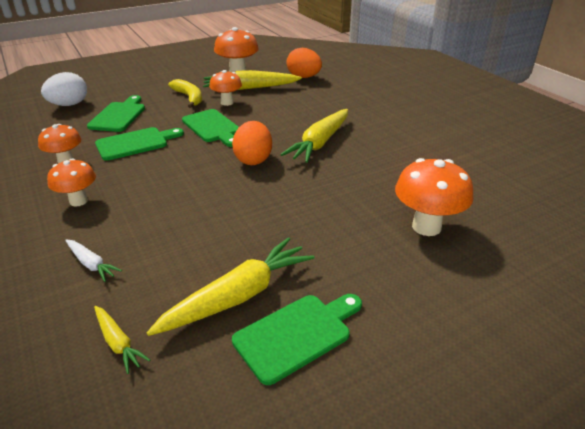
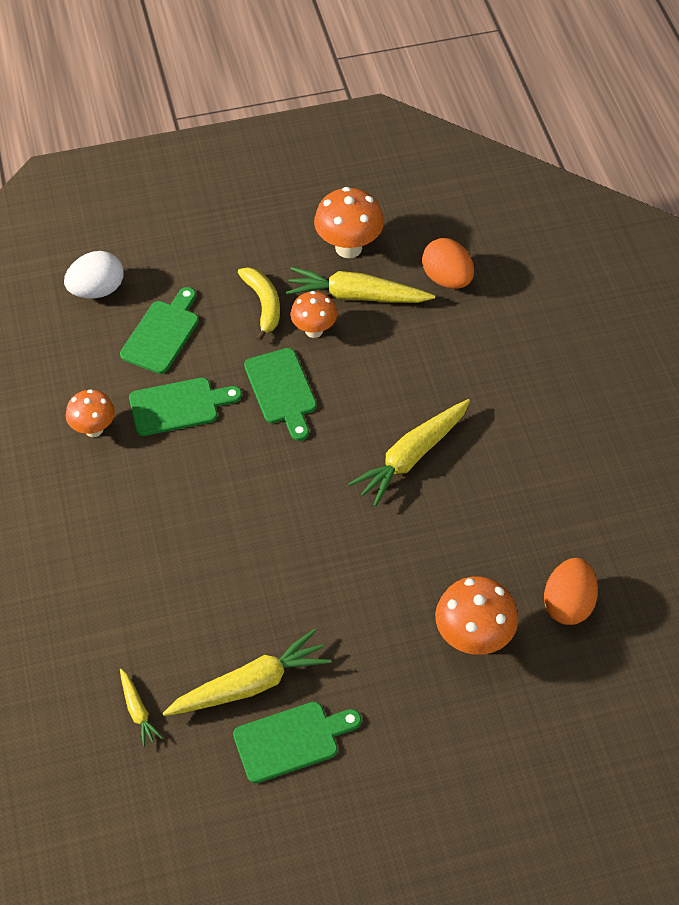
camera: 15 degrees right, 20 degrees up
(78, 201) = (107, 507): orange mushroom -> none
(91, 264) = (118, 610): white carrot -> none
(253, 159) = (317, 474): orange egg -> orange egg (568, 604)

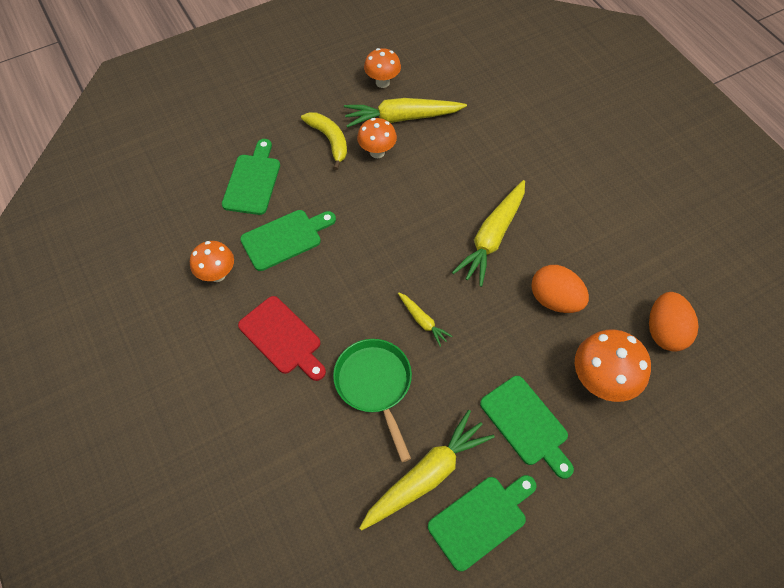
camera: 15 degrees left, 5 degrees up
(97, 290) = (187, 157): white egg -> none
(138, 711) = (333, 528): yellow carrot -> yellow carrot (422, 321)
(143, 512) = (282, 338): none -> red cutting board
(226, 583) = (375, 385): none -> green pan
(281, 390) = (367, 206): green cutting board -> green cutting board (526, 424)
(348, 248) = (382, 82): orange mushroom -> orange mushroom, size x0.65
(447, 279) = (467, 90): orange egg -> orange egg (555, 300)

